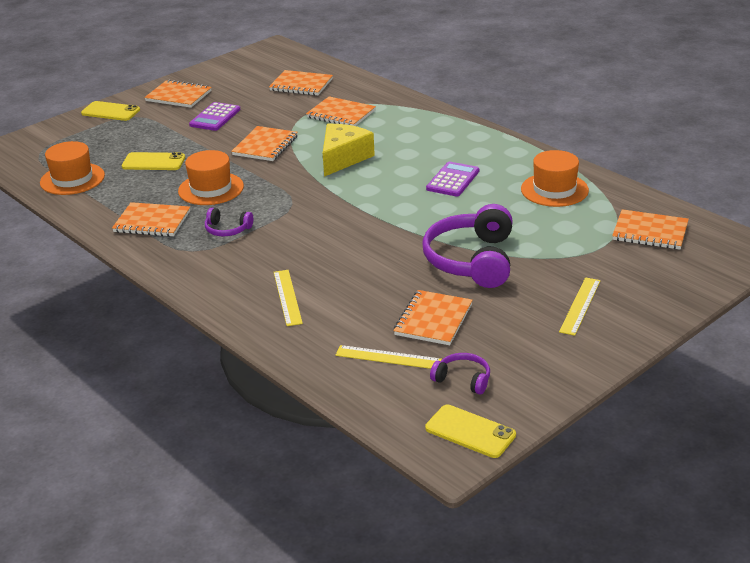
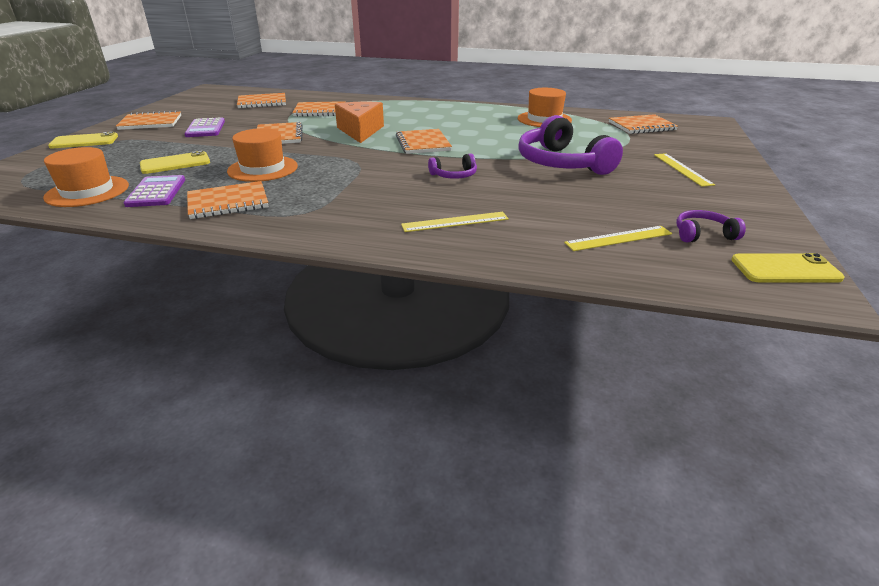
camera: 35 degrees left, 0 degrees up
(227, 229) = (320, 191): purple headphones -> purple headphones (454, 175)
(287, 297) = (455, 222): yellow ruler -> yellow ruler turned 60 degrees counterclockwise
(343, 158) = (360, 131): yellow cheese -> orange cheese
(433, 320) = (603, 203): orange notebook -> orange notebook (423, 143)
(453, 180) = (466, 127): purple calculator -> purple calculator (156, 192)

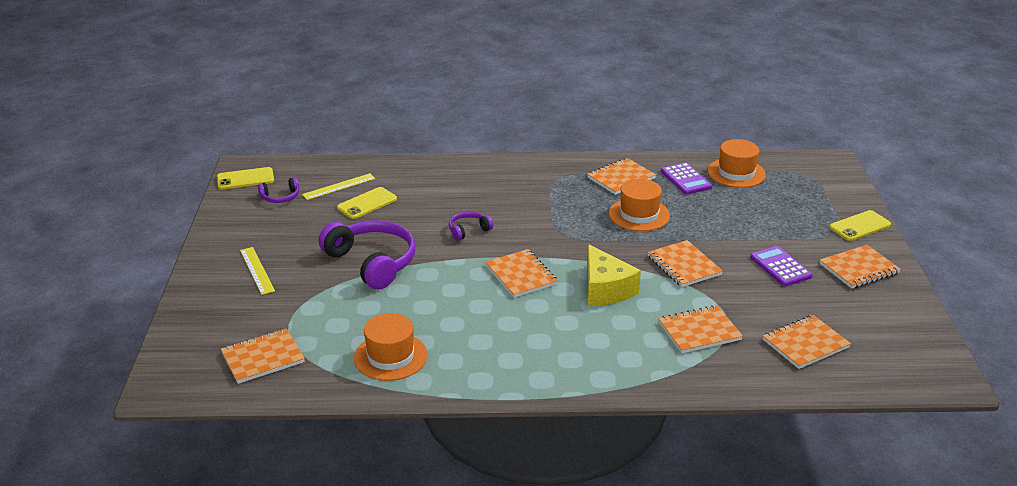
camera: 165 degrees right, 0 degrees up
(175, 163) = (722, 210): yellow phone -> yellow phone (367, 203)
(360, 131) = (605, 289): orange cheese -> yellow cheese
(455, 222) = (450, 184): yellow ruler -> none

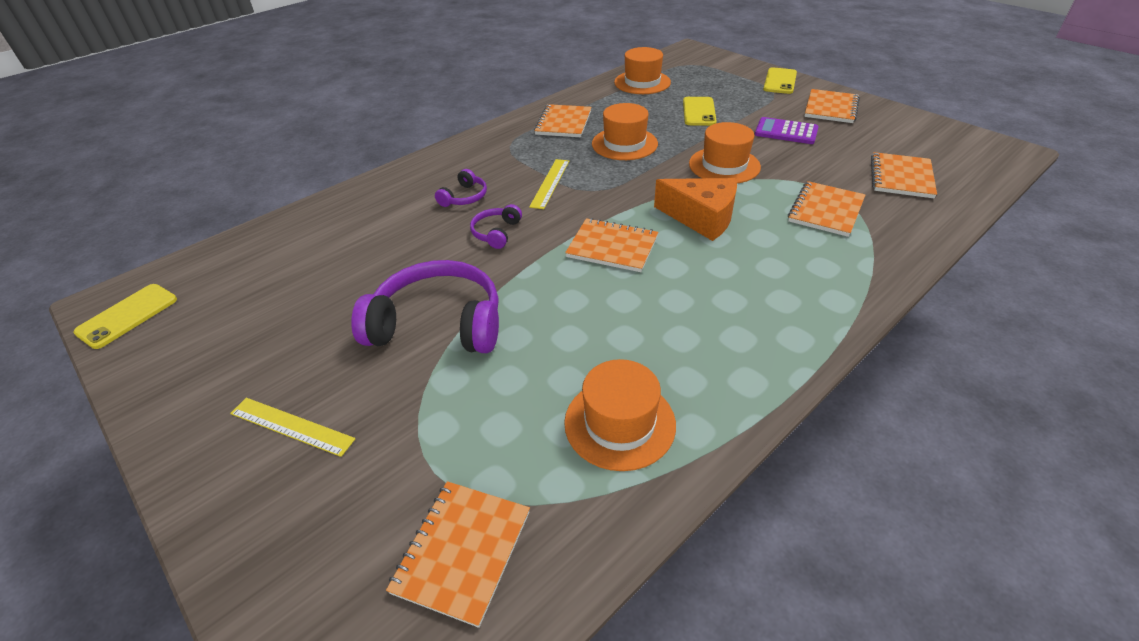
camera: 40 degrees left, 10 degrees up
(280, 197) = (211, 312): purple headphones -> purple headphones (464, 197)
(339, 186) = (280, 262): yellow ruler -> yellow ruler (550, 183)
(367, 203) = (341, 262): yellow phone -> yellow phone (699, 112)
(605, 289) = (701, 218): yellow cheese -> orange cheese
(684, 265) = (724, 165): orange notebook -> orange hat
(686, 179) = (614, 102): purple calculator -> none

